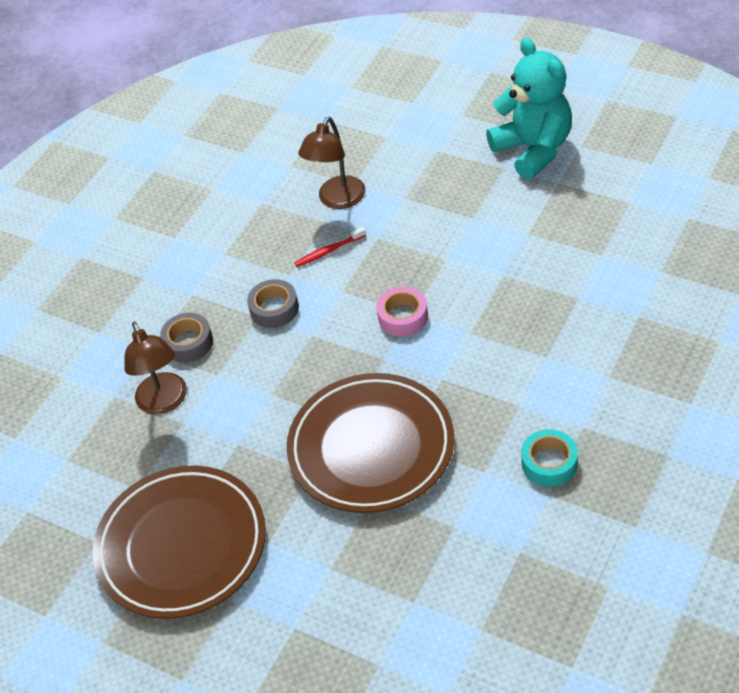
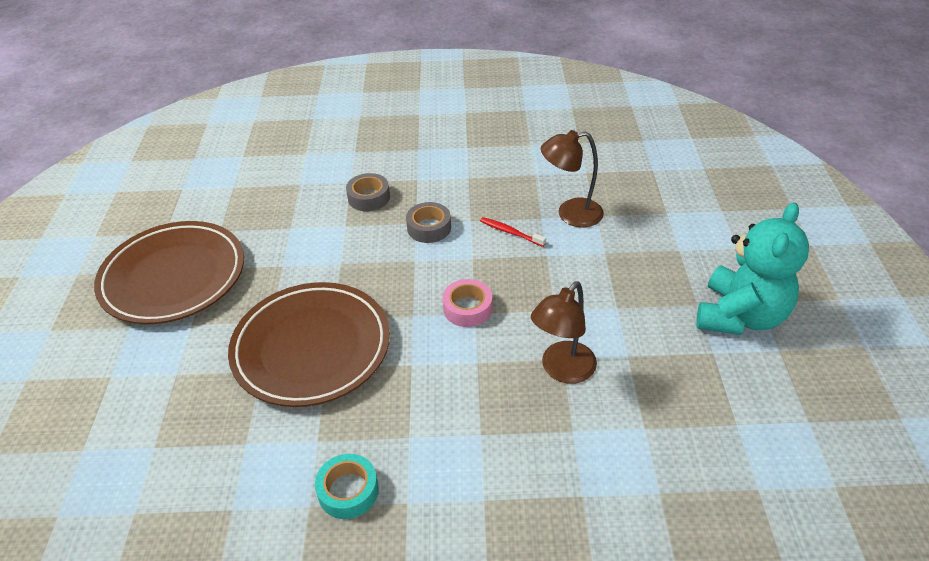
camera: 55 degrees right, 5 degrees down
(164, 402) = (305, 210): brown lamp -> brown lamp (562, 370)

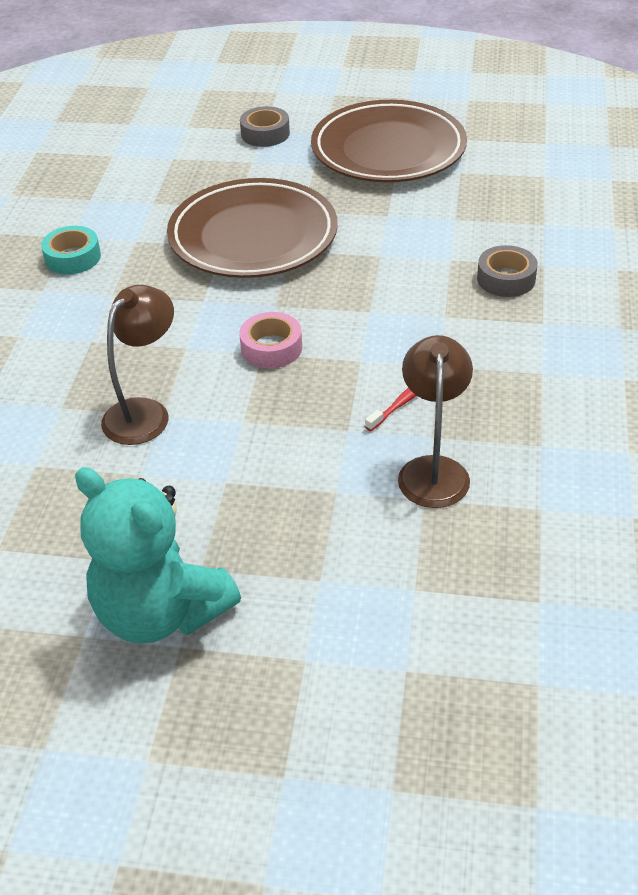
camera: 100 degrees right, 0 degrees up
(429, 228) = (431, 327): grey tape -> grey tape (265, 134)
(562, 370) = (145, 412): brown lamp -> brown lamp turned 75 degrees clockwise

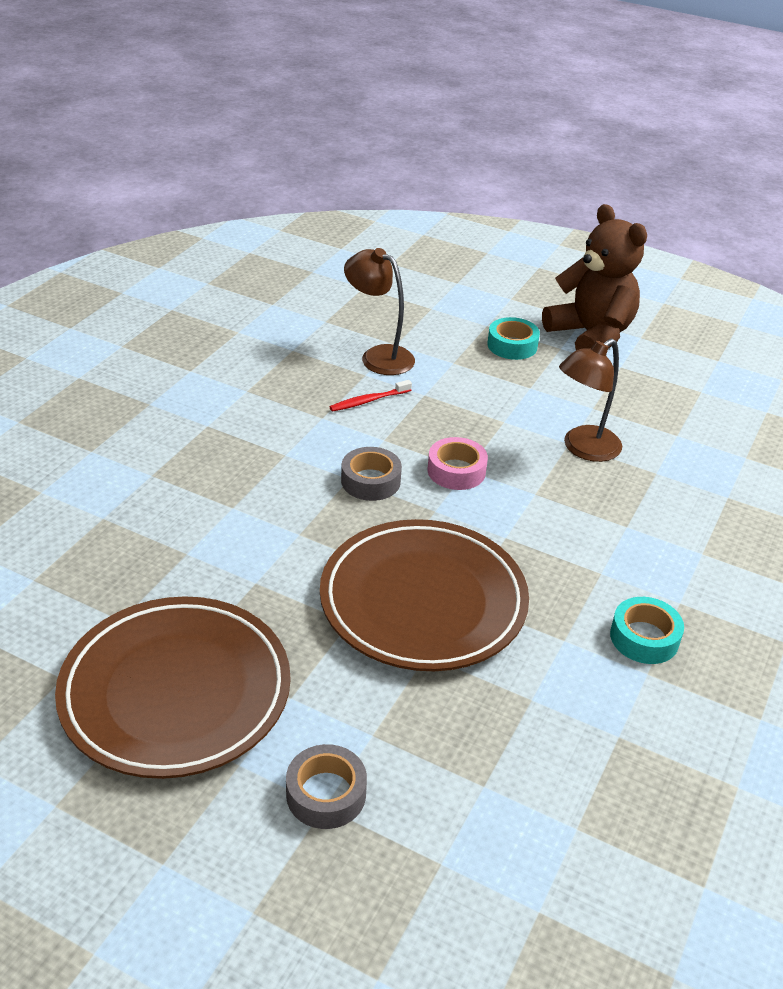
camera: 165 degrees left, 5 degrees down
(161, 612) = (591, 335): turquoise teddy bear -> brown teddy bear
(270, 549) = (512, 345): none -> turquoise tape
(433, 470) = (378, 356): brown lamp -> brown lamp turned 105 degrees clockwise
(506, 279) = (200, 471): grey tape -> grey tape (370, 481)

